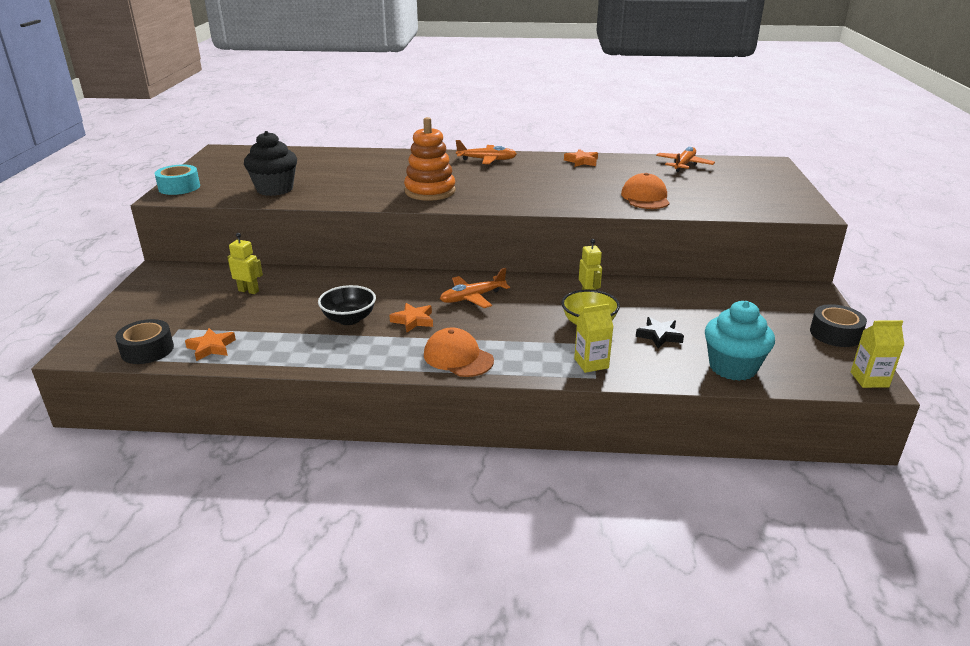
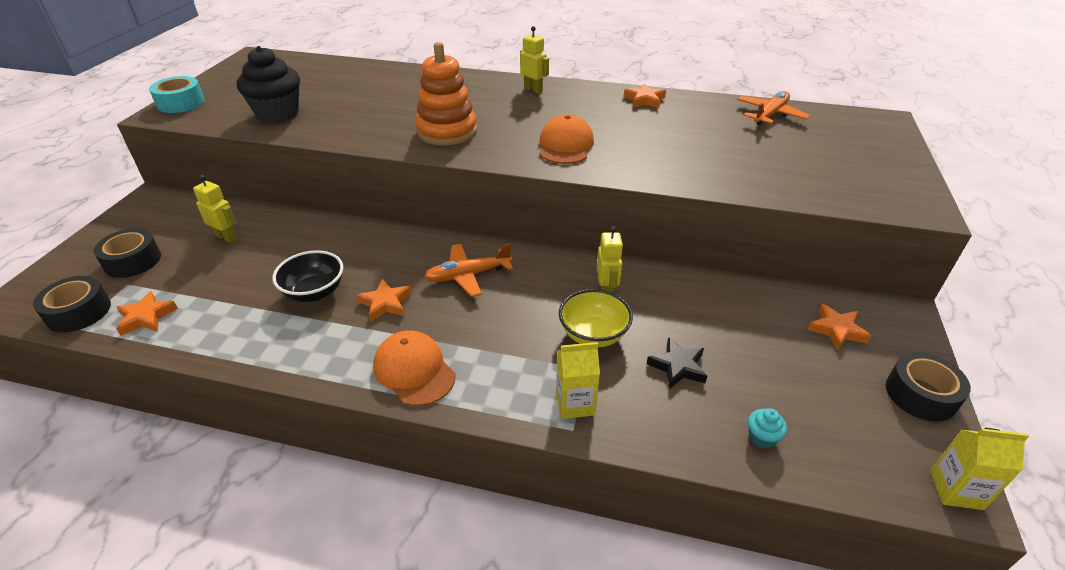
camera: 10 degrees right, 10 degrees up
(173, 313) = (133, 261): none -> black tape
(487, 160) = (533, 90): orange plane -> yellow robot
(645, 197) = (704, 163): orange cap -> orange cap (565, 145)
(732, 367) = (762, 437): turquoise cupcake -> turquoise cupcake, size x0.42
(767, 304) = (836, 330): none -> orange star

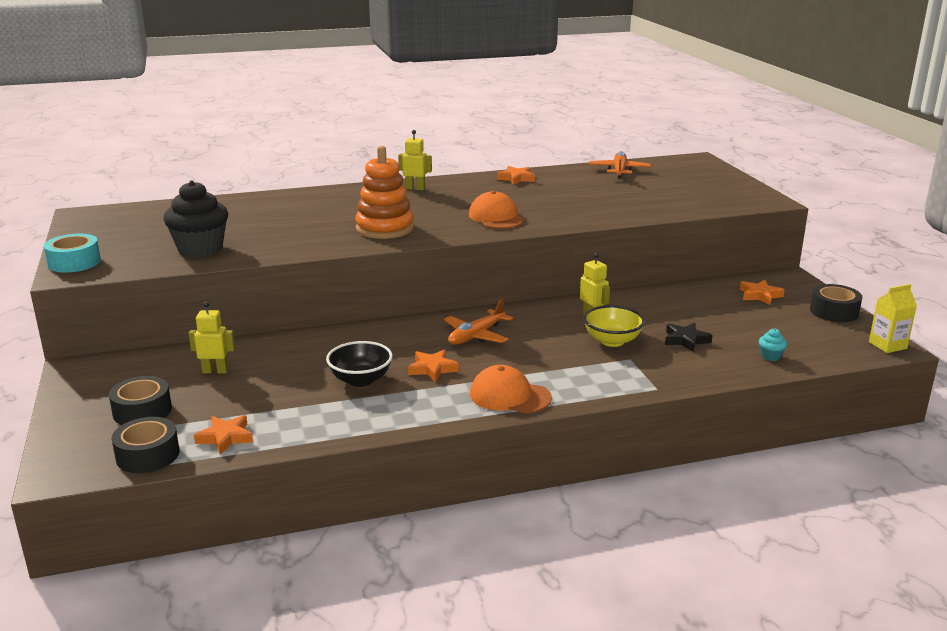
camera: 30 degrees left, 15 degrees down
(575, 403) = (643, 377): yellow carton -> none

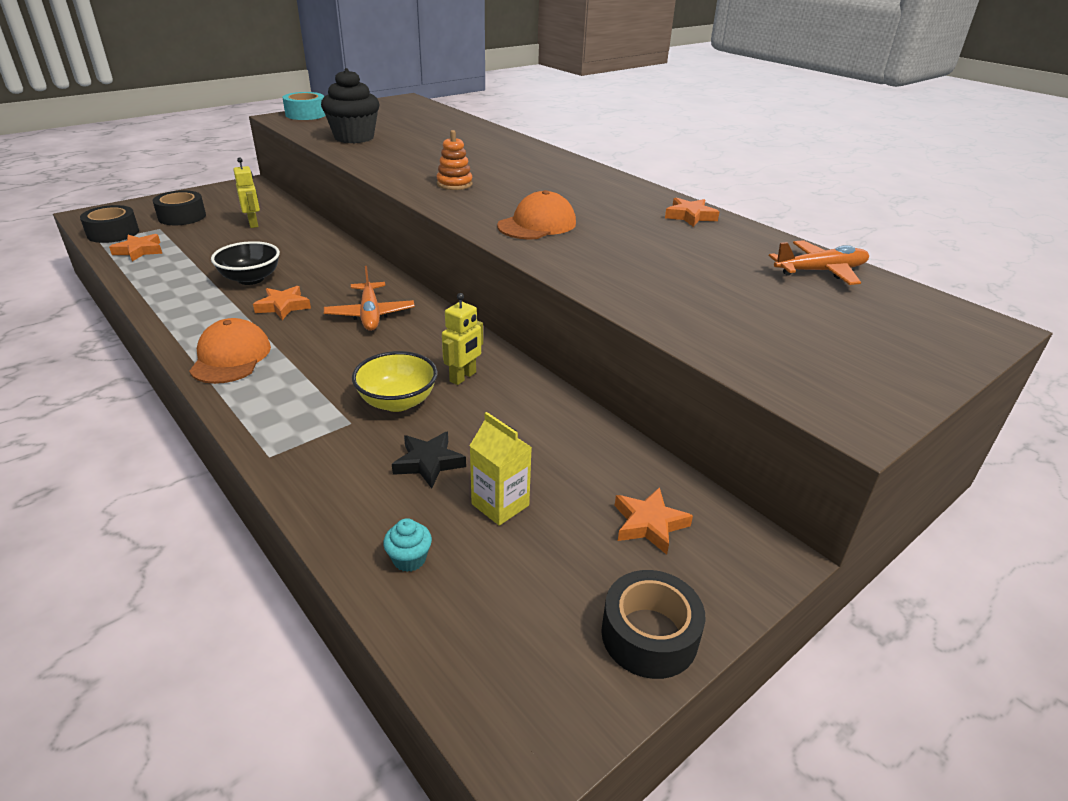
camera: 65 degrees right, 10 degrees up
(385, 228) = (454, 184): orange stacking toy -> orange stacking toy, size x0.56
(415, 188) = (589, 178): yellow robot -> none
(476, 336) = (370, 314): orange plane -> orange plane turned 120 degrees counterclockwise
(887, 345) = (533, 739): yellow carton -> yellow carton (500, 505)

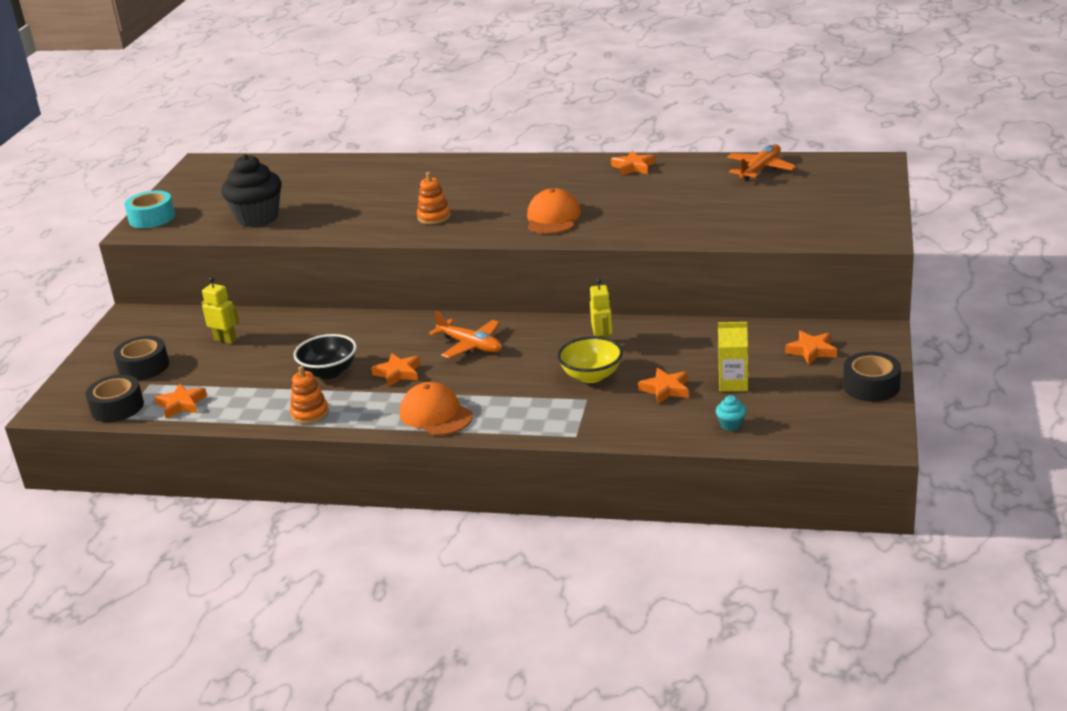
camera: 35 degrees left, 5 degrees down
(174, 302) = (310, 413): none -> orange stacking toy
(429, 463) = (665, 389): black star -> orange star

